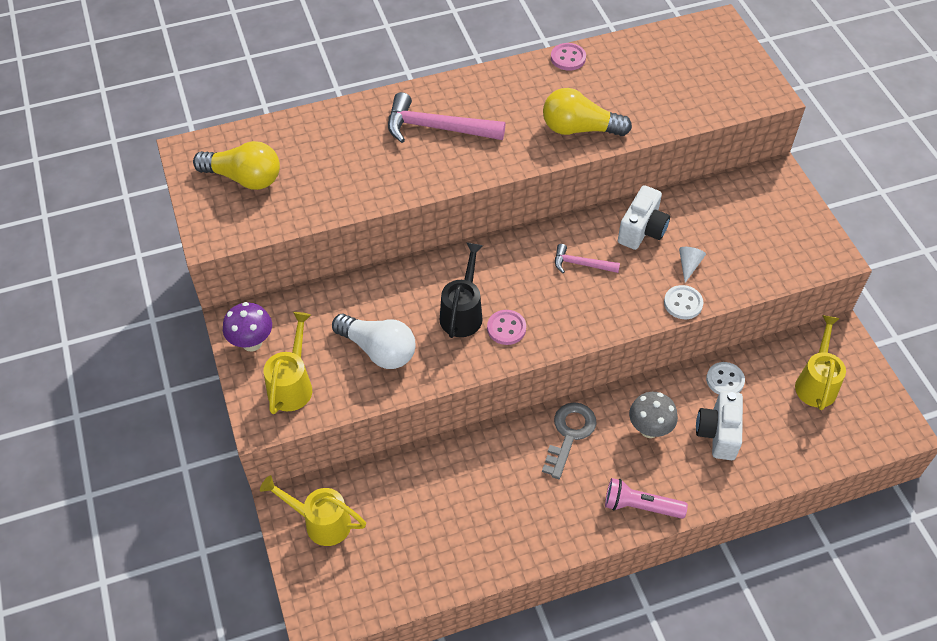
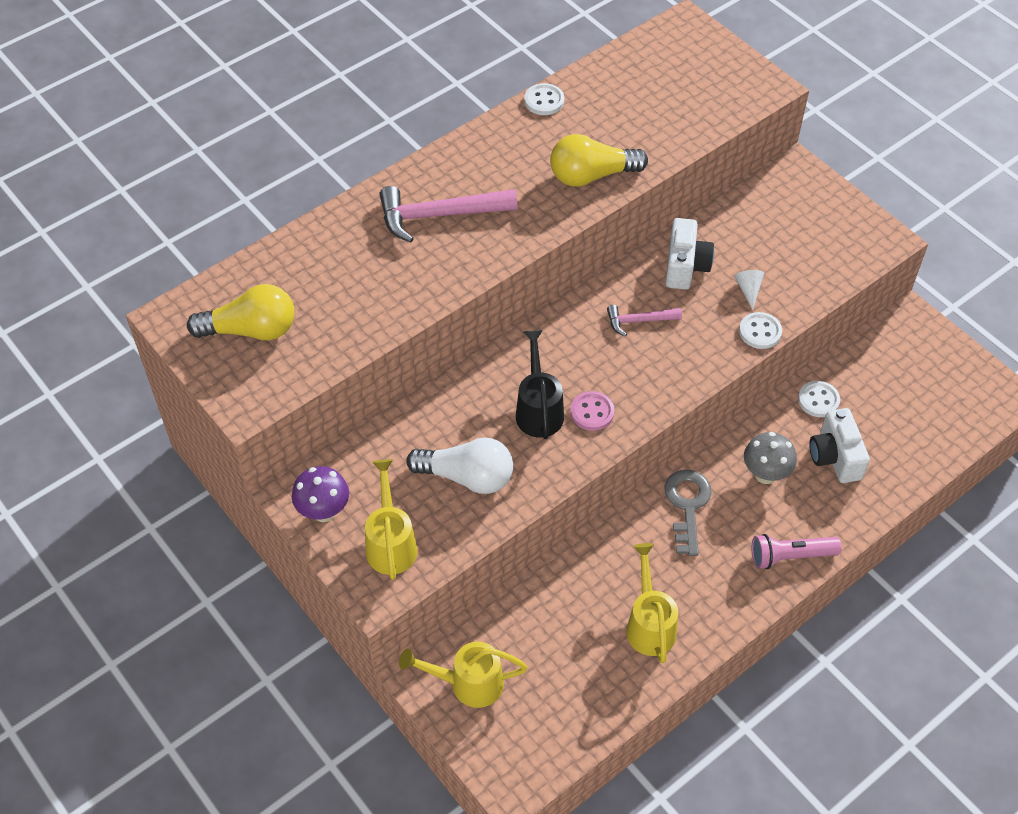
camera: 20 degrees left, 0 degrees up
(568, 58) = (544, 101): pink button -> white button
(816, 383) = (908, 375): yellow watering can -> yellow watering can (649, 624)

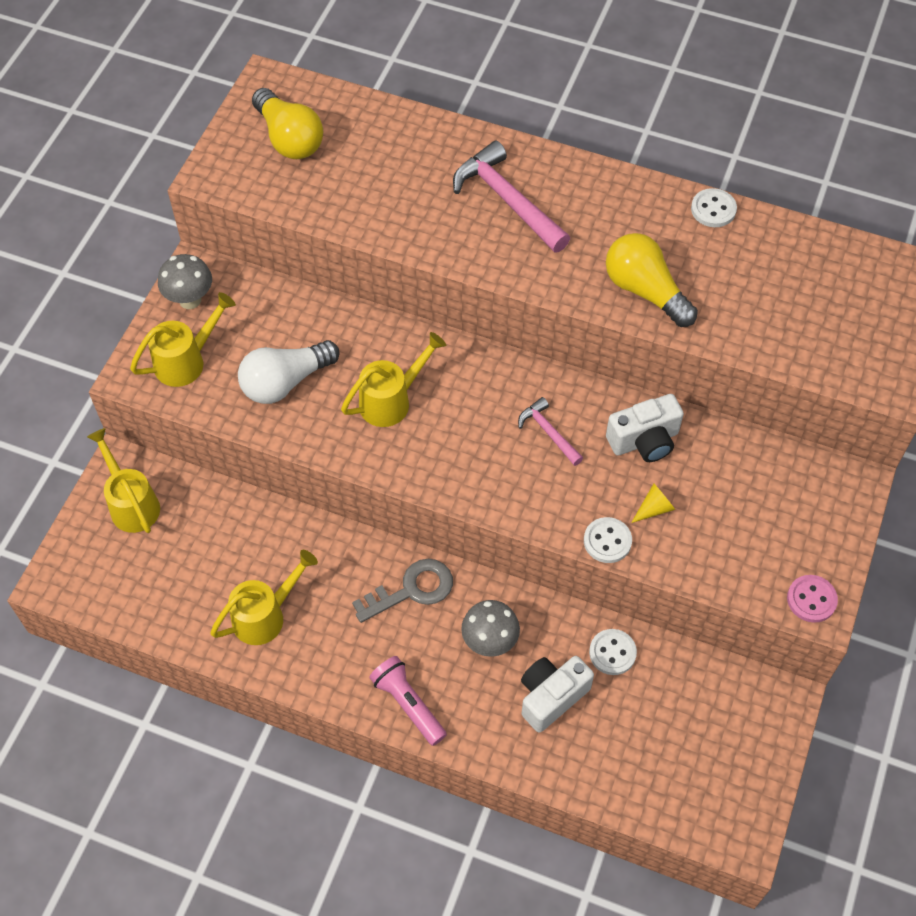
camera: 60 degrees right, 5 degrees up
(324, 512) = (190, 300): purple mushroom -> grey mushroom
(467, 477) = (285, 382): white light bulb -> white light bulb turned 75 degrees clockwise
(538, 410) = (391, 401): black watering can -> yellow watering can
(592, 412) = (415, 443): pink button -> pink button (811, 599)
(748, 290) = (654, 508): white cone -> yellow cone

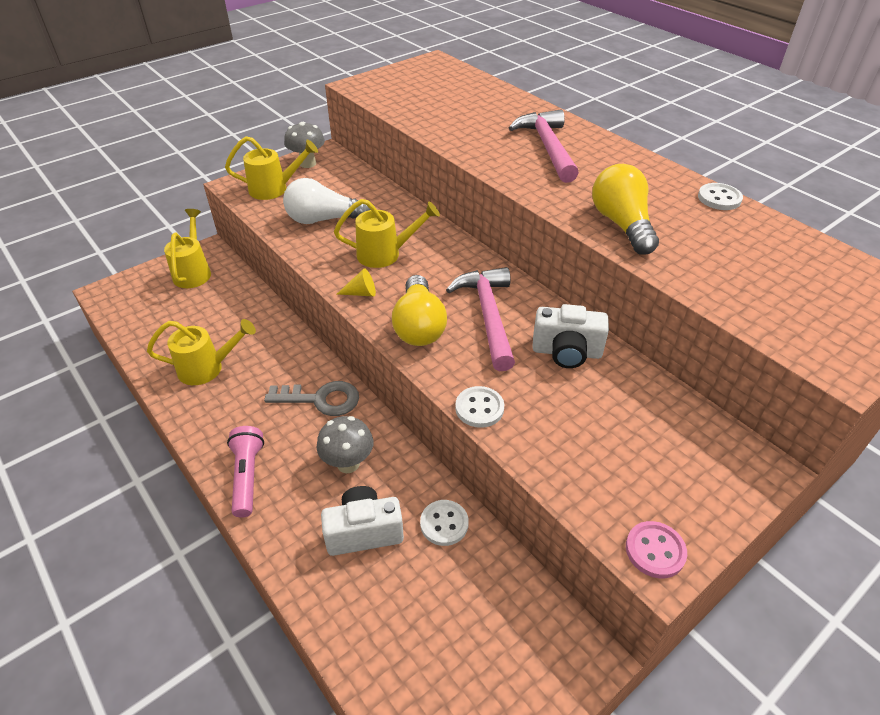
camera: 30 degrees right, 15 degrees down
(289, 138) = (423, 83): yellow light bulb -> yellow light bulb (419, 326)
(548, 432) = (488, 316): pink hammer -> pink hammer, size x1.82
(654, 508) = (540, 402): yellow cone -> yellow cone (361, 293)

